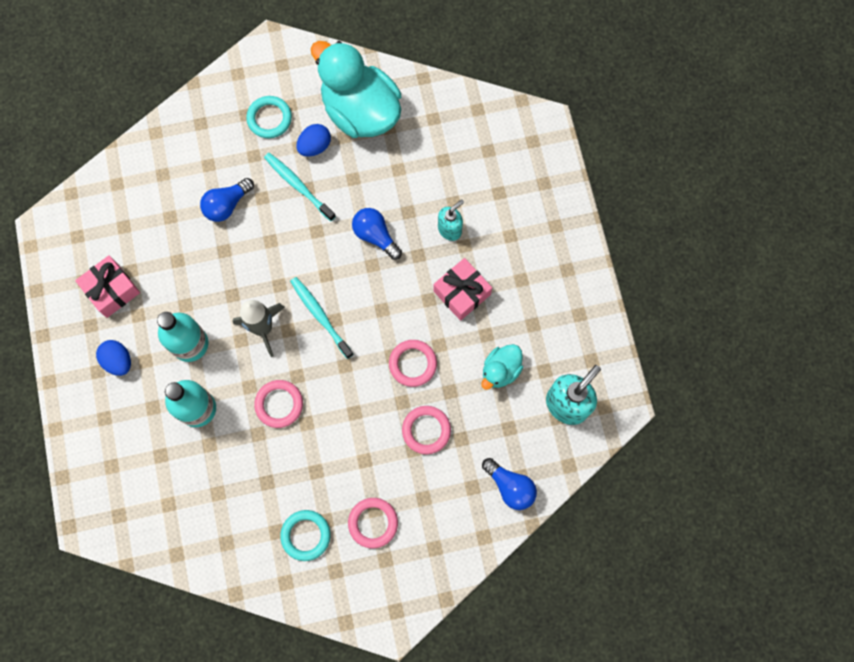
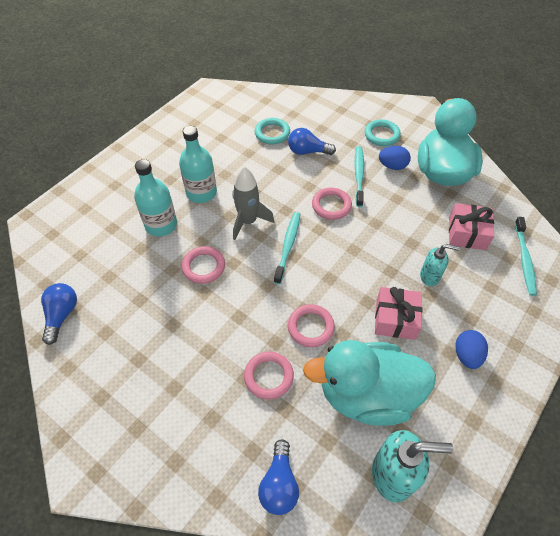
camera: 50 degrees right, 20 degrees down
(112, 290) = (200, 137): pink gift -> pink gift (467, 233)
(118, 361) = (158, 167): blue egg -> blue egg (466, 355)
(306, 535) = (116, 354): turquoise ring -> turquoise ring (272, 133)
(373, 523) = (161, 395): pink ring -> pink ring (331, 205)
(375, 236) = (375, 237): blue light bulb -> blue light bulb (62, 315)
(499, 141) = (524, 259): none -> turquoise toothbrush
(500, 370) = (367, 394): turquoise duck -> turquoise duck, size x2.07

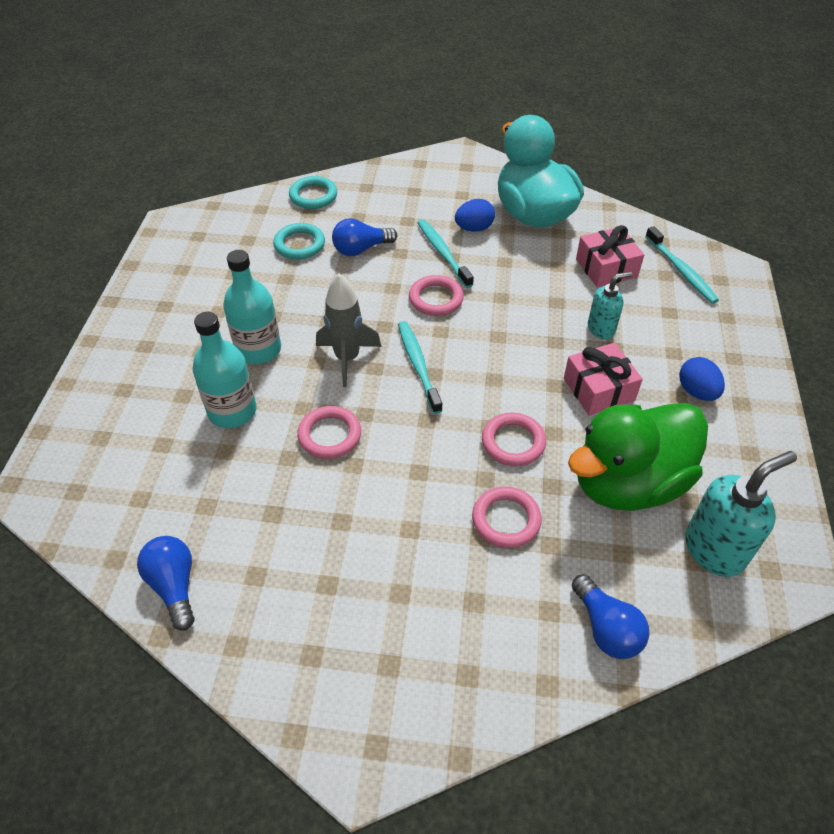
camera: 30 degrees left, 5 degrees down
(367, 394) = (628, 482): turquoise duck -> green duck
(381, 135) = (436, 199): turquoise ring -> turquoise ring (313, 196)

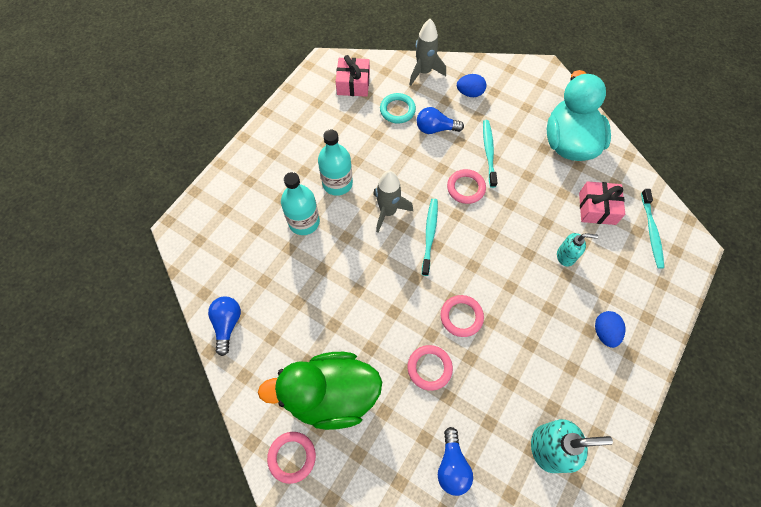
camera: 25 degrees right, 15 degrees up
(313, 196) = (424, 72): turquoise ring -> grey rocket
(329, 435) = (352, 263): pink ring -> pink ring (292, 457)
(474, 228) = (520, 139): blue egg -> blue egg (470, 93)
(598, 389) = (538, 302): pink gift -> pink gift (353, 84)
(628, 482) = (519, 377): green duck -> green duck (331, 395)

